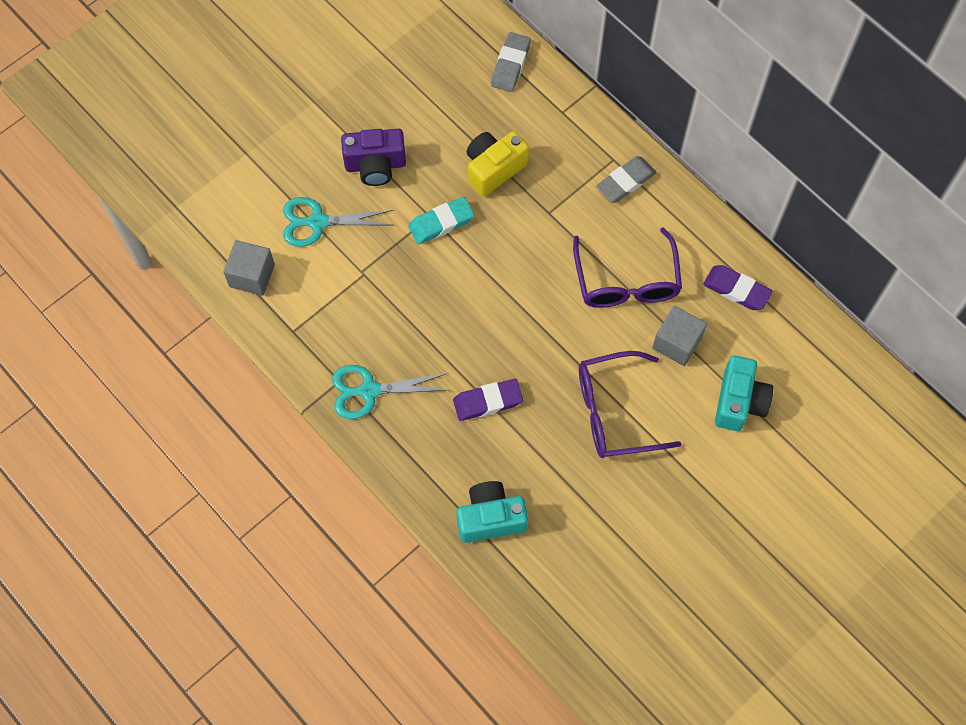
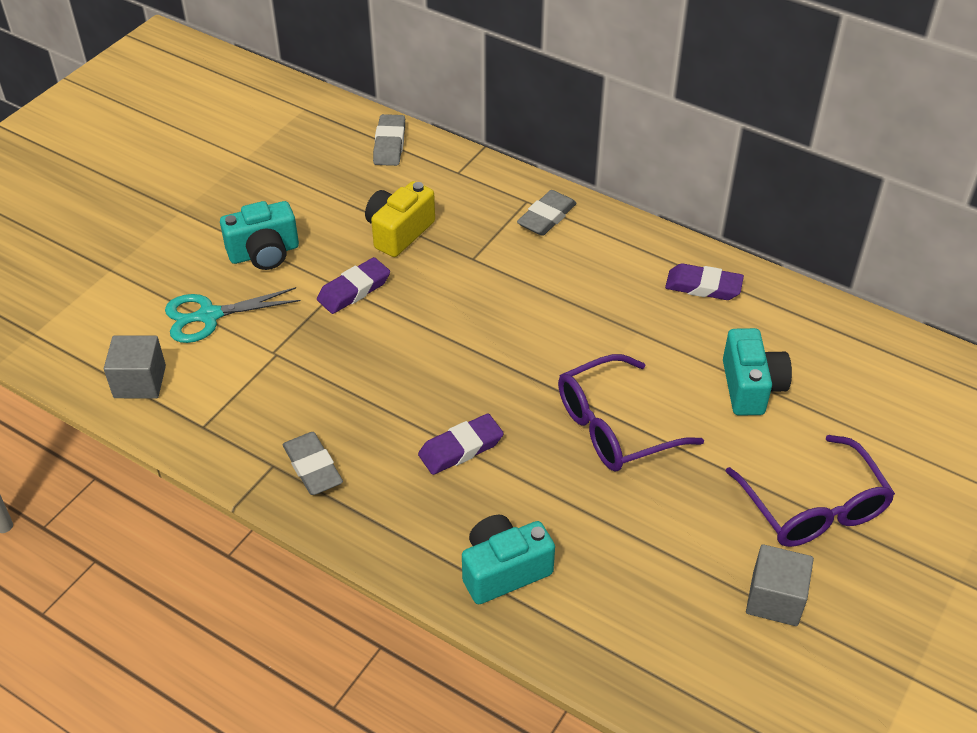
camera: 15 degrees left, 20 degrees down
(369, 391) = (313, 467): turquoise scissors -> grey eraser
(375, 165) = (264, 253): purple camera -> turquoise camera
(441, 223) = (354, 290): turquoise eraser -> purple eraser
(626, 282) = (581, 302): purple glasses -> purple glasses (813, 508)
(677, 343) = (658, 347): grey cube -> grey cube (775, 599)

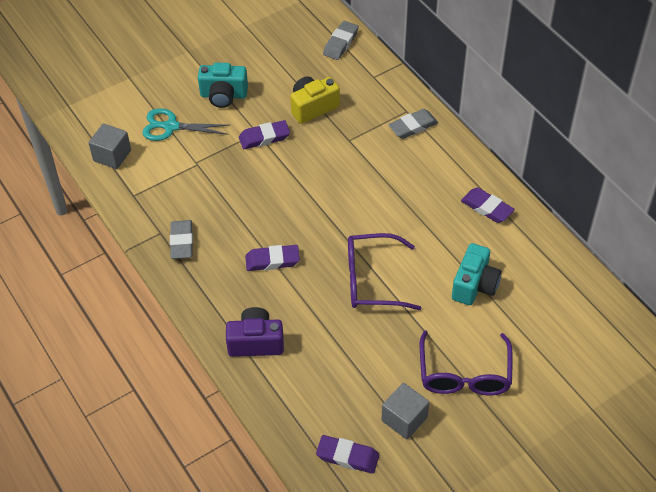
camera: 25 degrees right, 5 degrees up
(503, 570) = (256, 342): turquoise camera -> purple camera
(732, 684) = (347, 456): none -> purple eraser

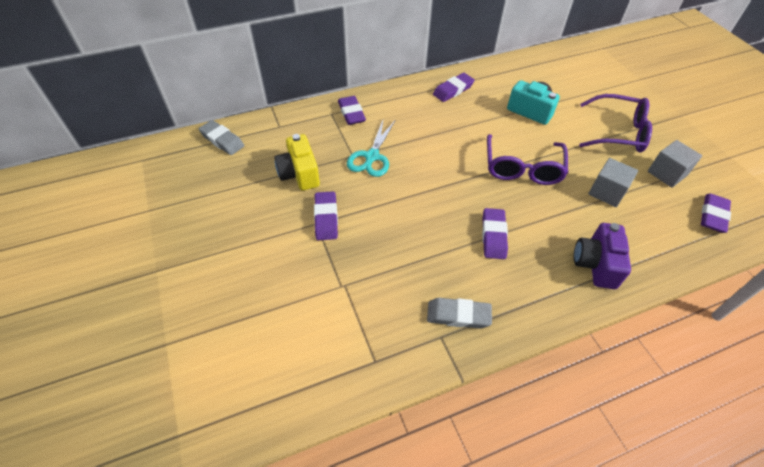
camera: 80 degrees left, 0 degrees up
(112, 155) = (299, 381): grey cube -> grey cube (606, 192)
(171, 126) = (275, 305): turquoise scissors -> turquoise scissors (372, 156)
(223, 95) = (248, 245): turquoise camera -> none
(413, 126) = (351, 113): grey eraser -> purple eraser

